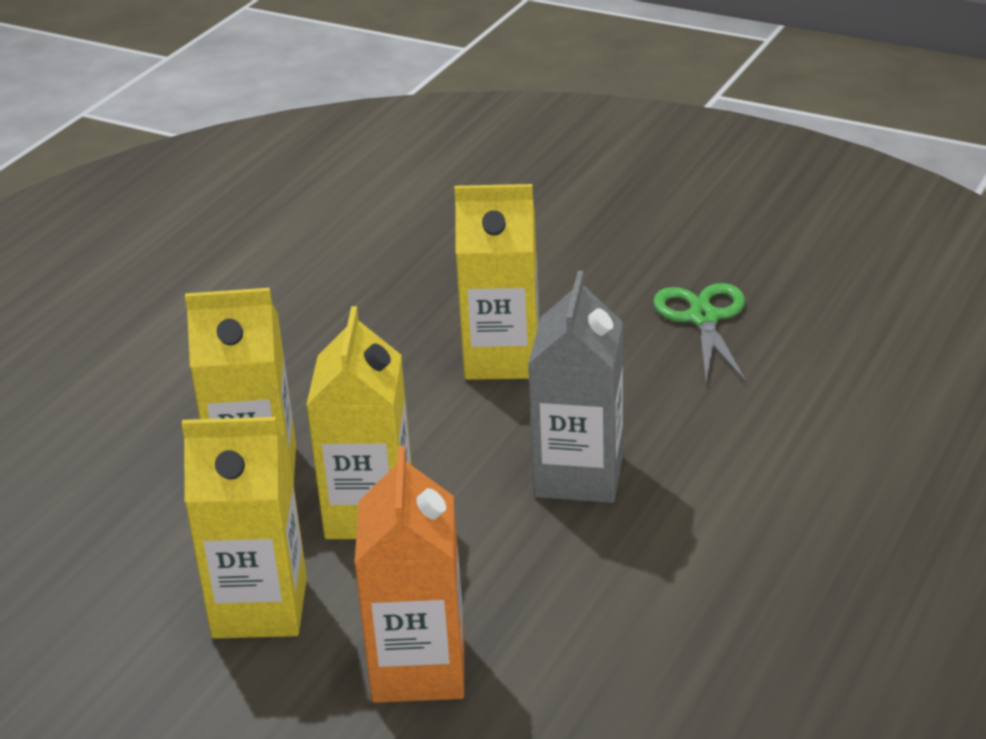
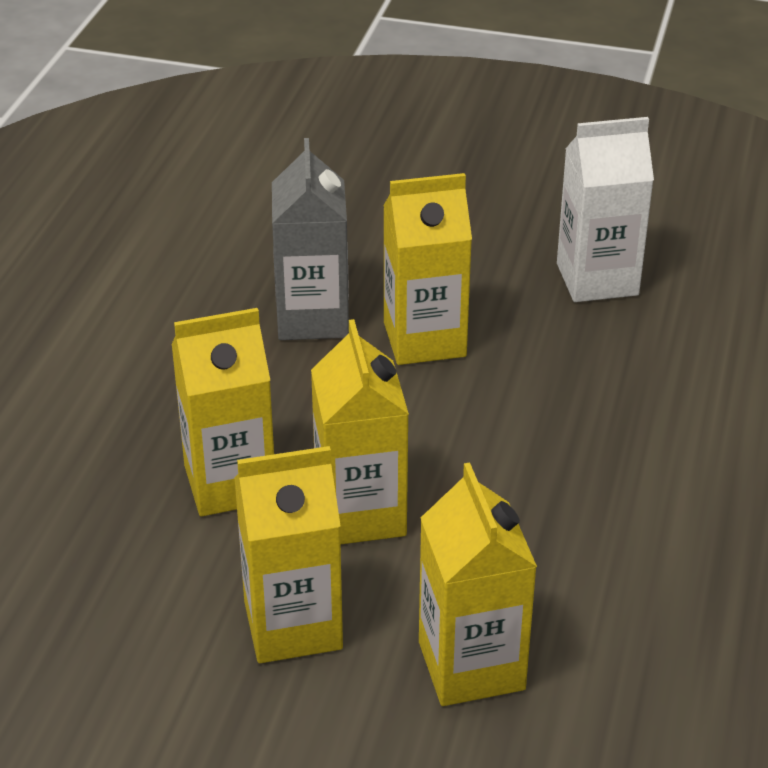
camera: 15 degrees left, 5 degrees up
(418, 668) = (471, 665): orange carton -> yellow carton
(579, 475) = (544, 451): grey carton -> grey carton (312, 318)
(703, 318) = (597, 279): green scissors -> white carton

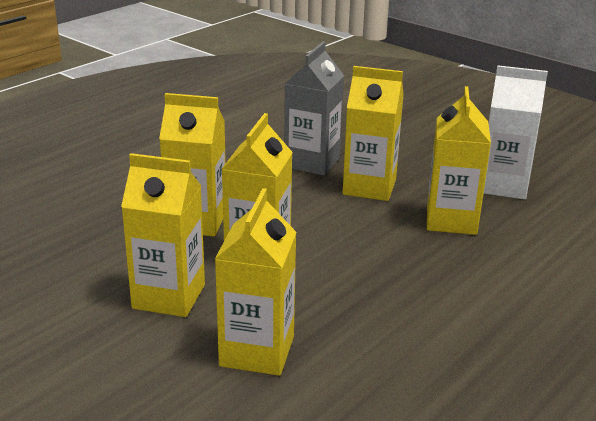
camera: 25 degrees right, 10 degrees down
(568, 363) = (451, 220): none -> yellow carton

